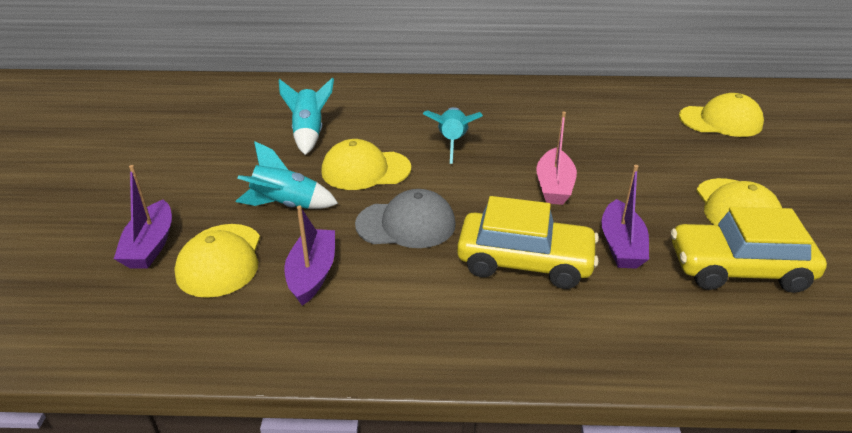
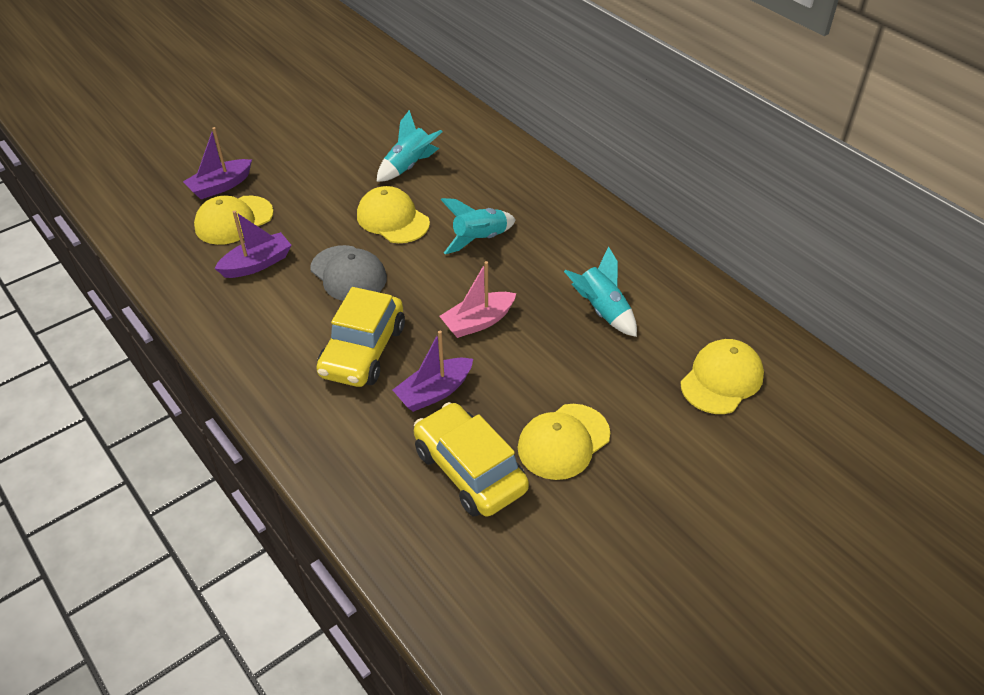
camera: 50 degrees right, 10 degrees up
(285, 205) = (313, 210): turquoise rocket -> turquoise rocket (602, 311)
(525, 262) = (363, 351): yellow car -> yellow car turned 45 degrees clockwise
(720, 121) = (721, 379): yellow cap -> yellow cap turned 105 degrees counterclockwise

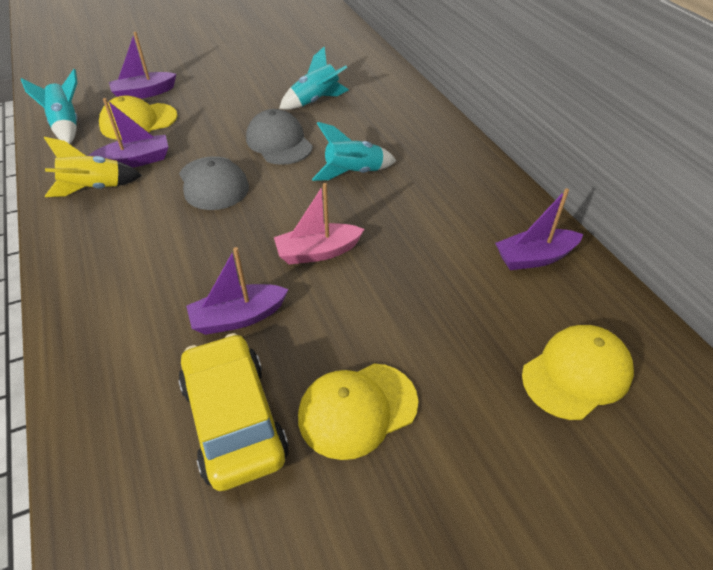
camera: 15 degrees right, 0 degrees up
(231, 301) = (94, 189): none -> yellow rocket
(363, 351) = (188, 259): yellow car -> none
(392, 219) = (279, 142): yellow cap -> grey cap
(602, 311) = (455, 265): turquoise rocket -> turquoise rocket (66, 126)
(666, 291) = (534, 257): none -> purple boat

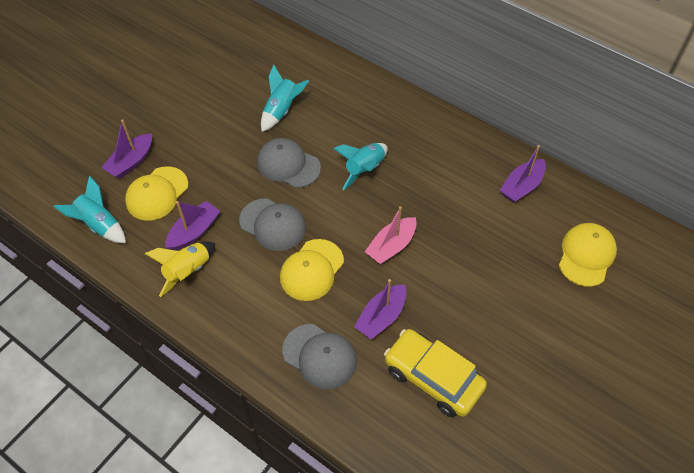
camera: 30 degrees left, 10 degrees up
(130, 324) = (319, 356): none -> grey cap
(357, 409) = (492, 336): yellow cap -> yellow cap (312, 270)

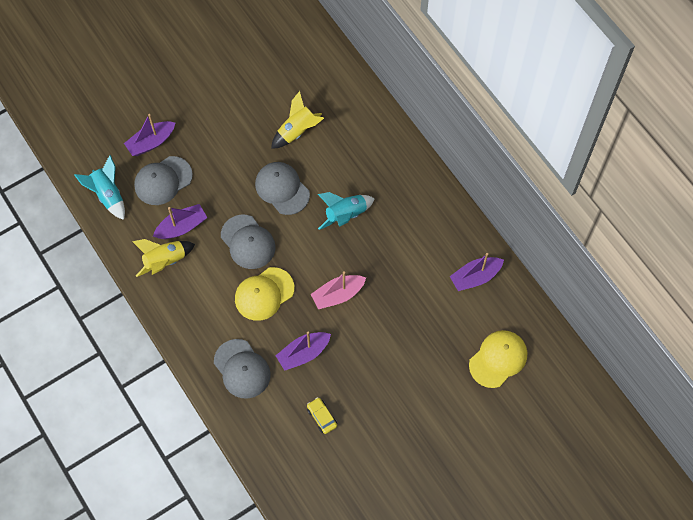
camera: 20 degrees right, 10 degrees up
(157, 193) = (163, 181): yellow cap -> grey cap
(282, 110) = (297, 131): turquoise rocket -> yellow rocket
(432, 378) = (322, 417): yellow car -> yellow car, size x0.44

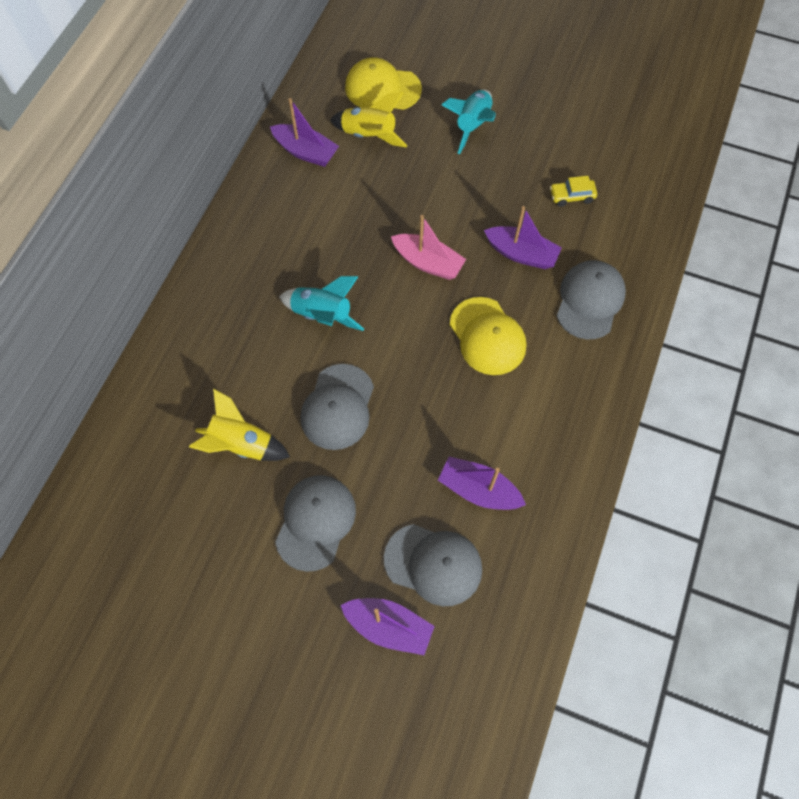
camera: 125 degrees left, 0 degrees up
(108, 195) = (508, 624): turquoise rocket -> turquoise rocket (472, 126)
(165, 261) = (538, 476): yellow rocket -> yellow rocket (369, 136)
(248, 242) = (438, 397): grey cap -> grey cap (315, 522)
(264, 294) = (487, 336): yellow cap -> yellow cap turned 45 degrees clockwise
(322, 417) = (571, 196): yellow car -> yellow car turned 60 degrees clockwise

